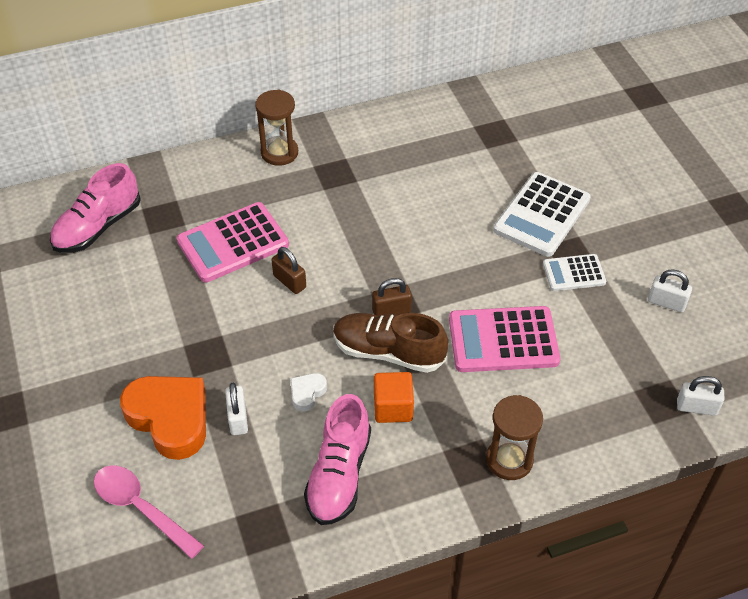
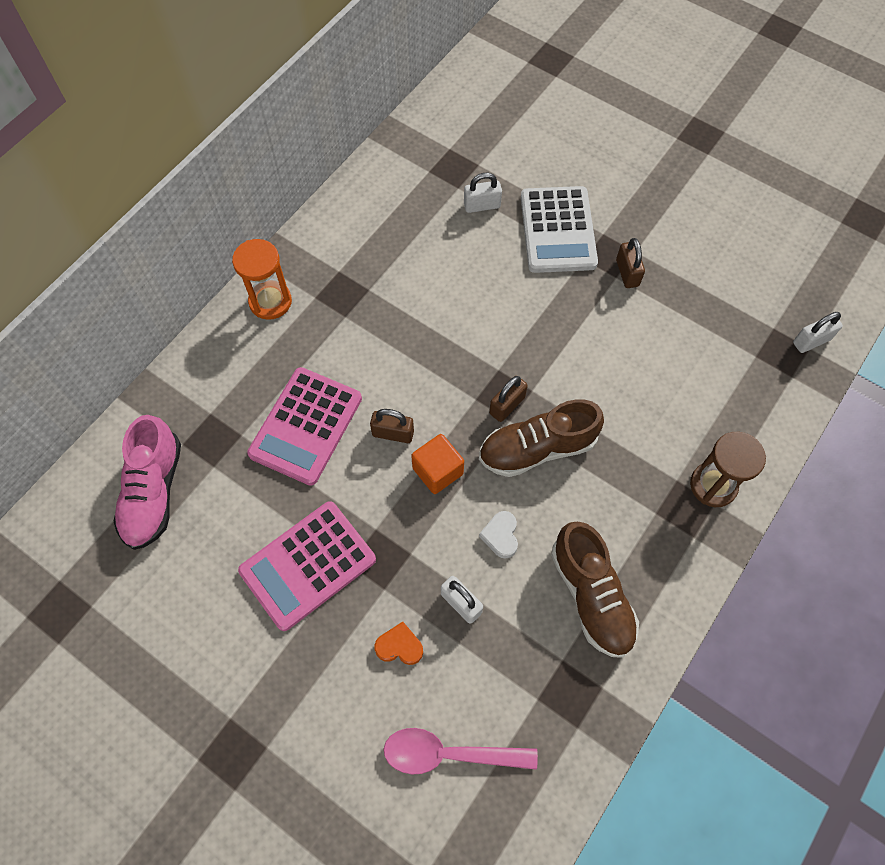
camera: 35 degrees left, 15 degrees up
(170, 418) = (399, 646): orange heart -> orange heart, size x0.45
(279, 153) = (270, 301): brown hourglass -> orange hourglass
(339, 474) = (591, 596): pink shoe -> brown shoe
(393, 407) = (584, 500): orange cube -> orange cube (438, 471)
(503, 340) = (621, 374): pink calculator -> pink calculator (308, 565)
(573, 273) = (627, 273): white calculator -> brown padlock
(666, 302) = (718, 257): white padlock -> white padlock (482, 205)

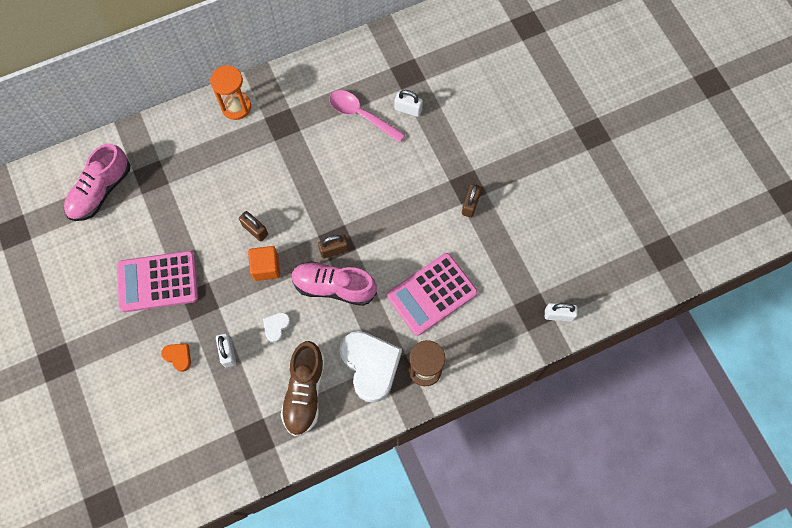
camera: 30 degrees right, 5 degrees up
(306, 426) = (208, 197): pink calculator -> pink calculator (432, 294)
(449, 753) = (167, 431): pink spoon -> pink spoon (361, 115)
(537, 448) = (334, 287): brown shoe -> pink shoe
(557, 230) = (445, 152): white calculator -> none
(647, 517) = (370, 366): none -> white heart

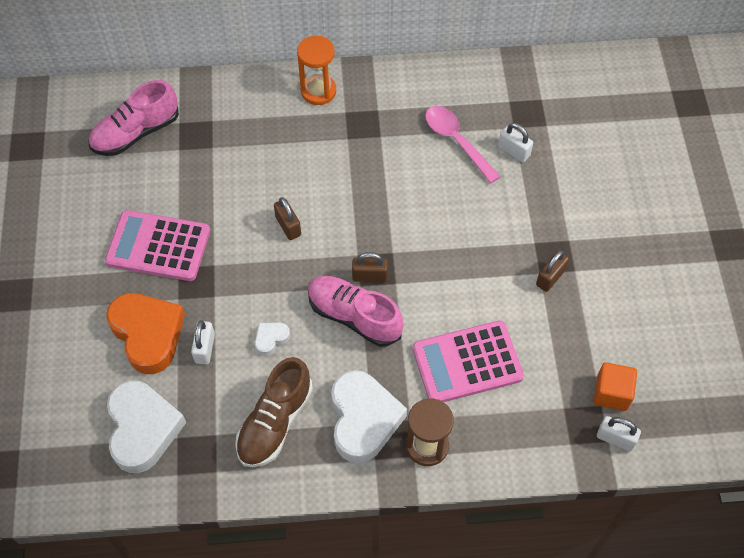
camera: 20 degrees right, 10 degrees down
(178, 357) = (148, 334): orange heart -> orange heart, size x2.24
(205, 434) = (143, 429): none -> white heart
(266, 267) = (284, 270): orange cube -> orange cube (611, 393)

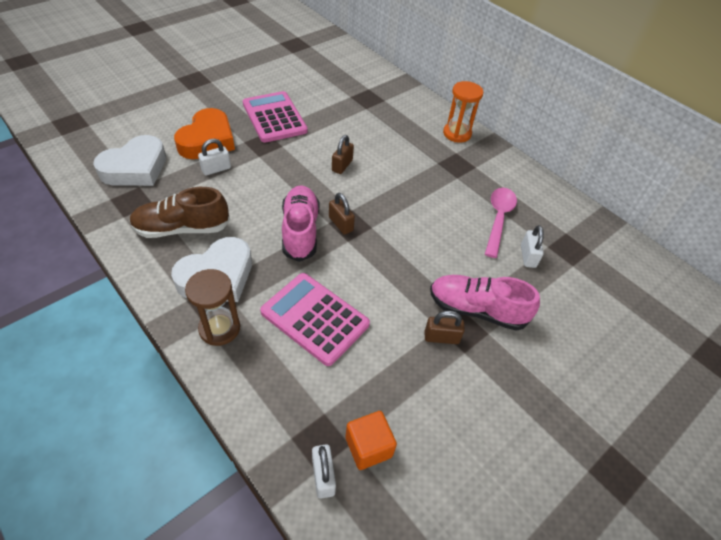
camera: 50 degrees right, 10 degrees down
(136, 133) = (344, 76): pink shoe -> pink shoe (477, 310)
(271, 339) = (248, 196): white heart -> none

